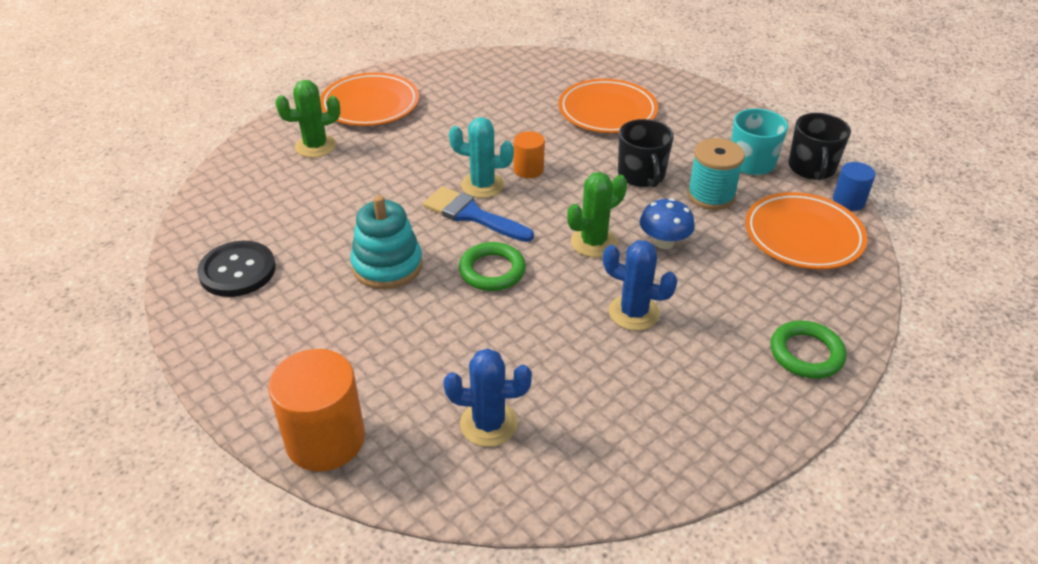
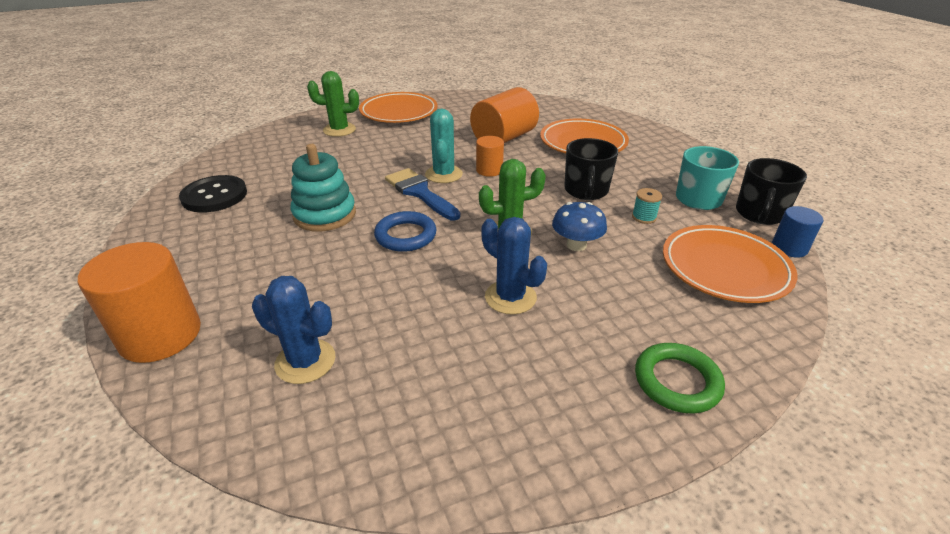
camera: 20 degrees right, 5 degrees down
(482, 185) = (443, 174): turquoise cactus -> turquoise cactus turned 60 degrees clockwise
(492, 271) = (405, 235): green ring -> blue ring
(518, 121) = (504, 138): none -> orange cylinder
(711, 195) = (644, 217): turquoise spool -> turquoise spool, size x0.52

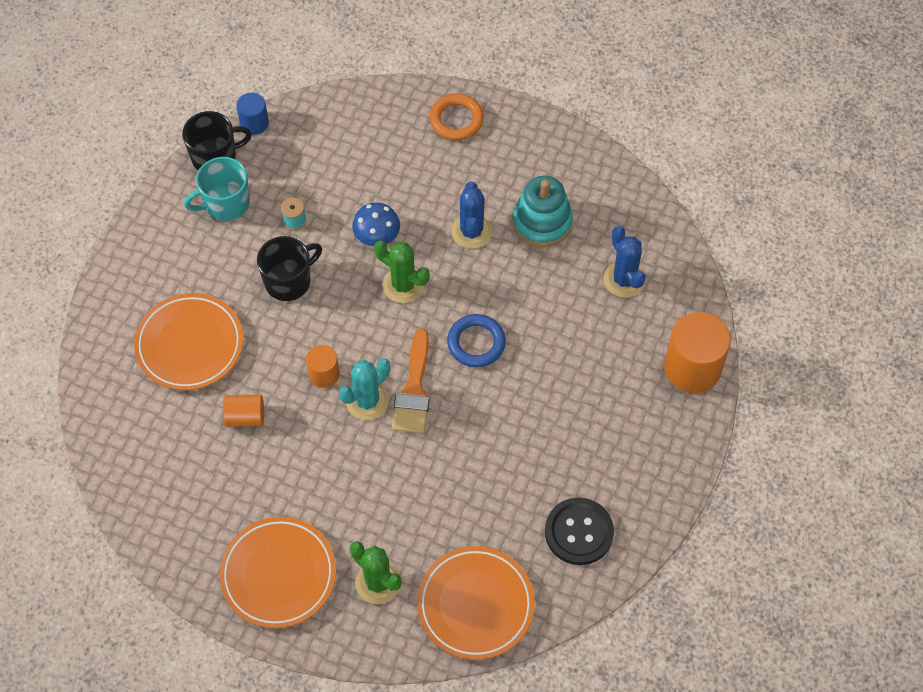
camera: 135 degrees left, 25 degrees up
(325, 215) = (511, 421): turquoise stacking toy -> turquoise stacking toy (542, 222)
(419, 192) = (414, 390): blue brush -> orange brush
(504, 138) = (245, 417): orange cylinder -> orange cylinder, size x0.54
(677, 381) = (456, 120): green ring -> orange ring
(724, 268) = (320, 145): orange plate -> orange plate (475, 605)

